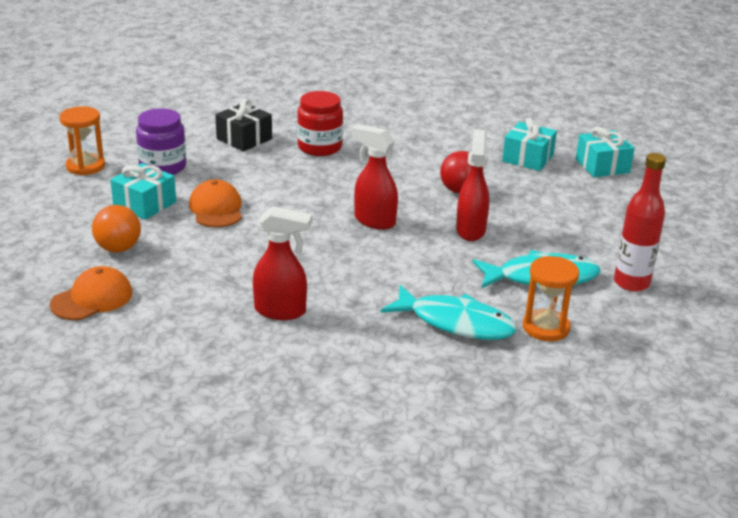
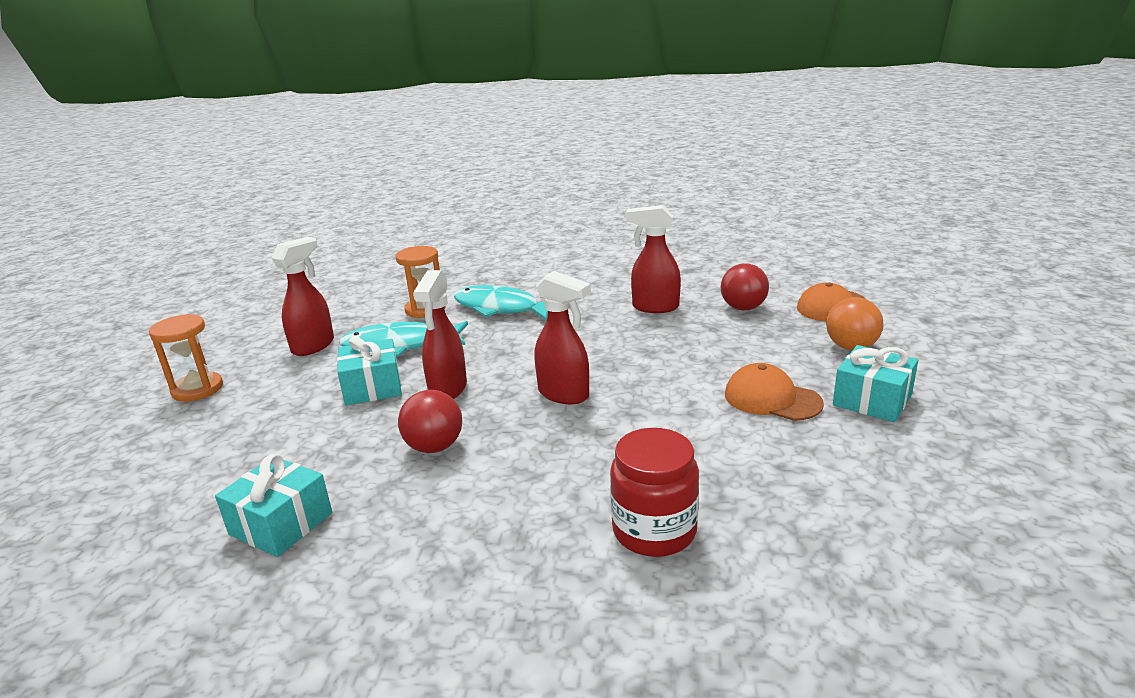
camera: 175 degrees left, 5 degrees down
(85, 166) = (1032, 459): orange hourglass -> orange hourglass (197, 389)
(163, 167) = (904, 465): purple jar -> none
(186, 303) = (743, 308): none -> red ball
(216, 209) = (772, 399): orange cap -> orange cap turned 135 degrees clockwise
(244, 139) = (808, 546): black gift -> none
(602, 166) = (167, 512): turquoise gift -> turquoise gift (372, 387)
(631, 283) = (314, 346): red bottle -> red spray bottle

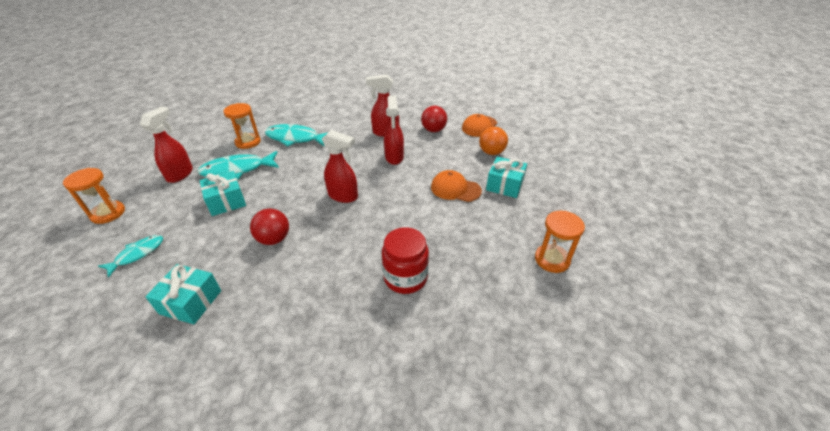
camera: 15 degrees left, 15 degrees up
(222, 447) = (137, 254): none -> turquoise fish
(447, 390) = (274, 199): red spray bottle -> red spray bottle (394, 157)
(963, 534) = (552, 260): none -> orange hourglass

